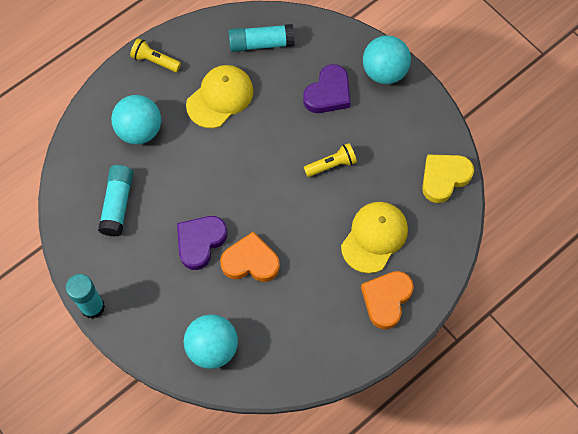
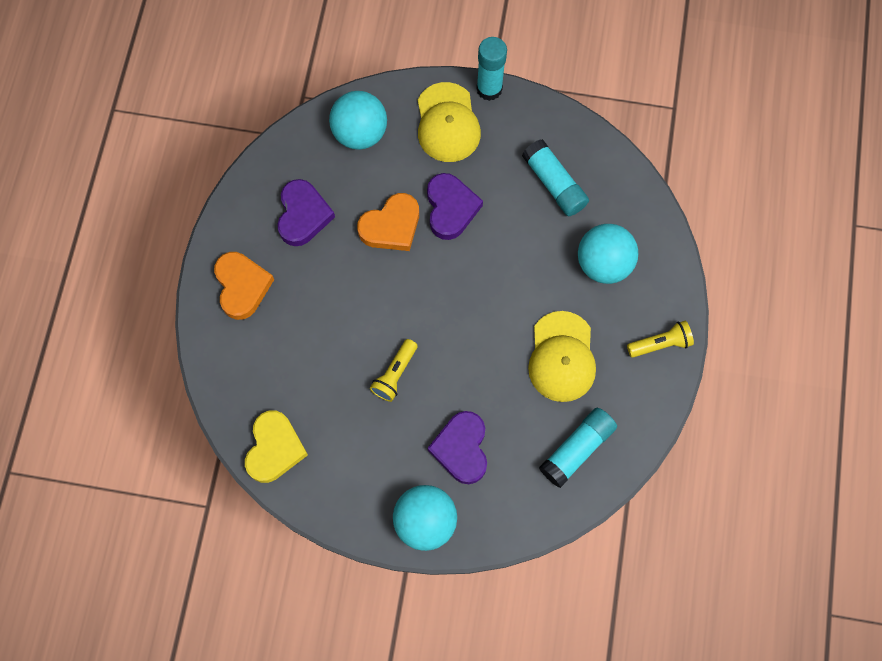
camera: 140 degrees right, 5 degrees up
(304, 318) = (303, 215): none -> purple heart
(374, 237) = (297, 335): yellow cap -> yellow cap (447, 123)

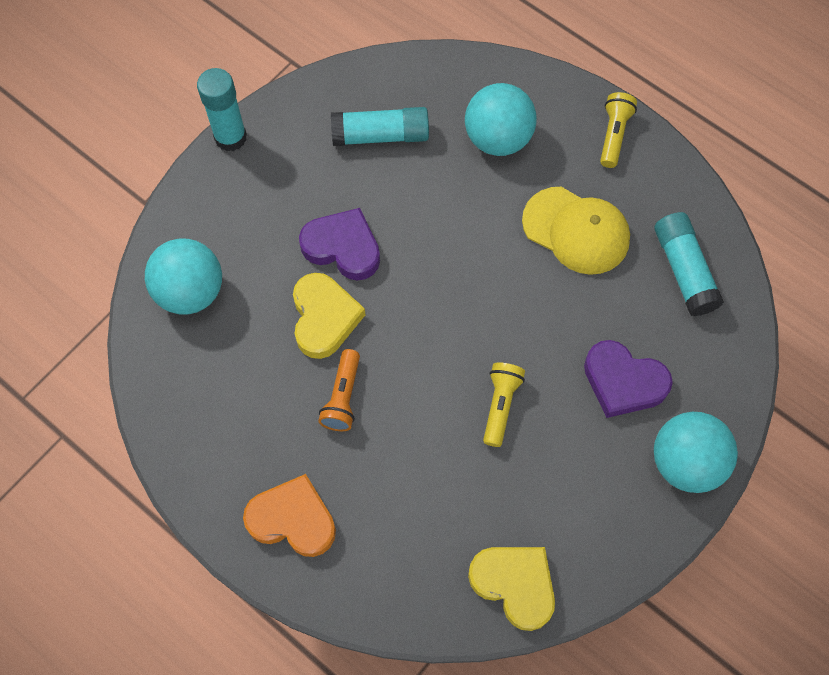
camera: 60 degrees left, 5 degrees down
(303, 215) = (249, 404): purple heart -> none
(342, 270) = (343, 397): none -> orange flashlight
(391, 226) = (324, 318): orange heart -> yellow heart
(395, 374) = (500, 405): yellow flashlight -> yellow flashlight turned 135 degrees counterclockwise
(447, 123) = (241, 198): yellow cap -> none

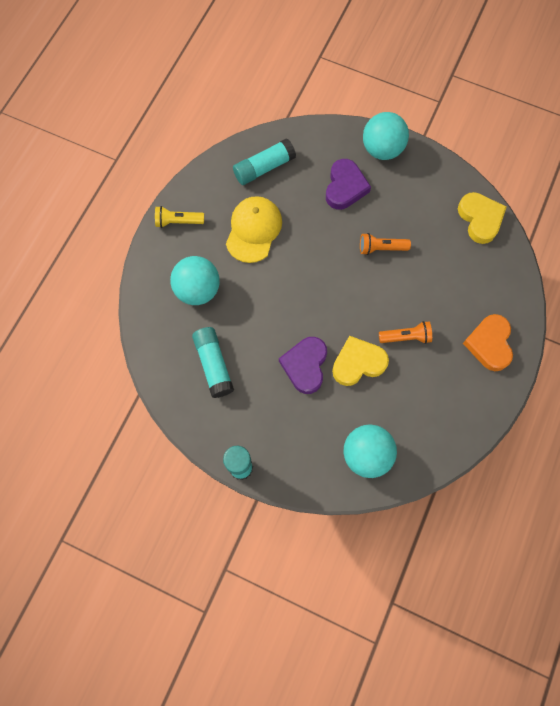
camera: 105 degrees left, 5 degrees up
(500, 405) = (381, 248): yellow flashlight -> orange flashlight
(514, 584) = (480, 219): yellow heart -> yellow heart turned 135 degrees clockwise

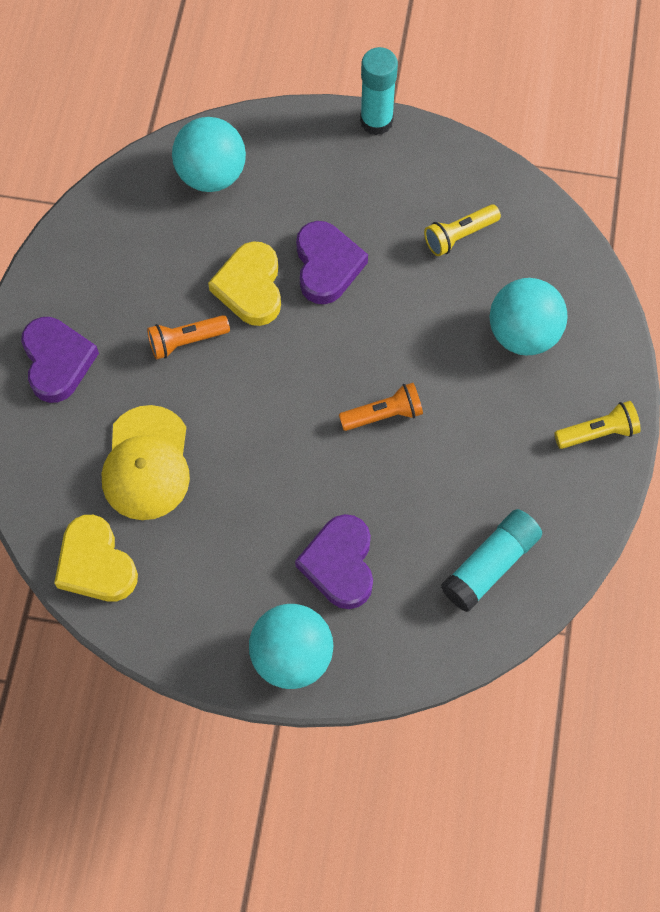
camera: 165 degrees right, 5 degrees down
(214, 365) = (459, 236): turquoise glue stick -> yellow flashlight
(253, 230) = (470, 449): yellow cap -> yellow cap (146, 463)
(358, 363) = (250, 287): yellow heart -> yellow heart turned 120 degrees clockwise
(381, 248) = (253, 470): orange flashlight -> orange flashlight (383, 414)
(489, 344) = (57, 361): orange heart -> purple heart

